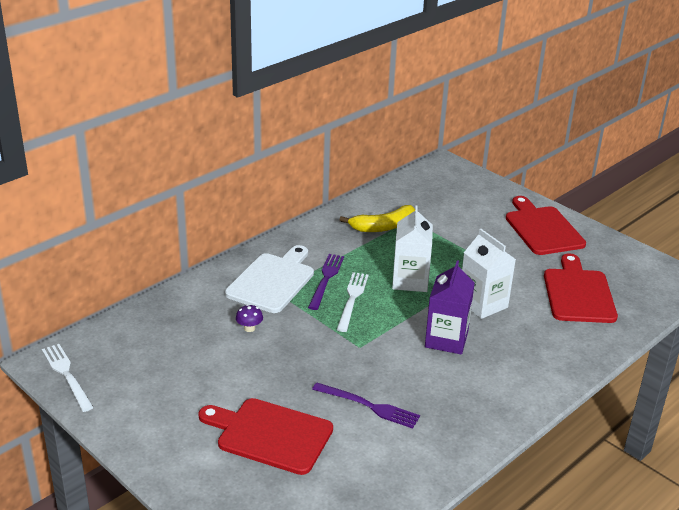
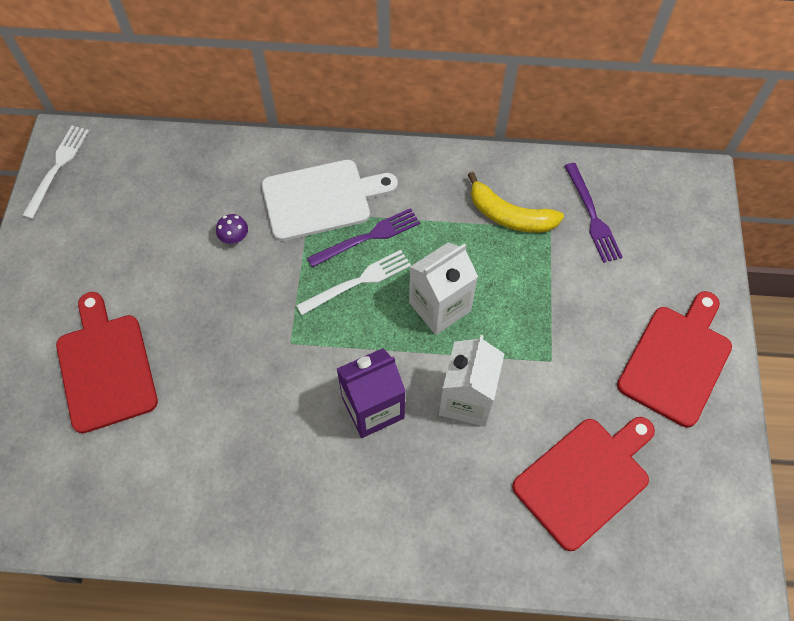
camera: 50 degrees right, 30 degrees up
(368, 406) = (210, 414): purple fork -> purple fork (592, 215)

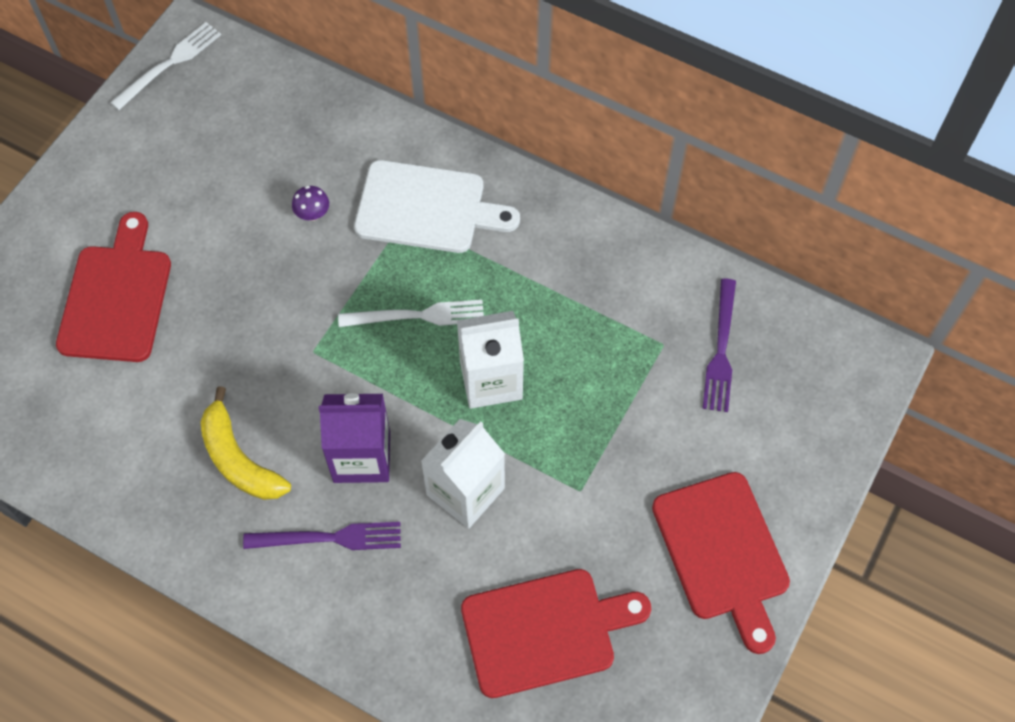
camera: 25 degrees right, 0 degrees up
(368, 237) = (454, 271): purple fork -> purple fork (329, 538)
(509, 216) = (625, 311): yellow banana -> yellow banana (239, 459)
(677, 360) = (722, 552): red cutting board -> red cutting board turned 105 degrees clockwise

